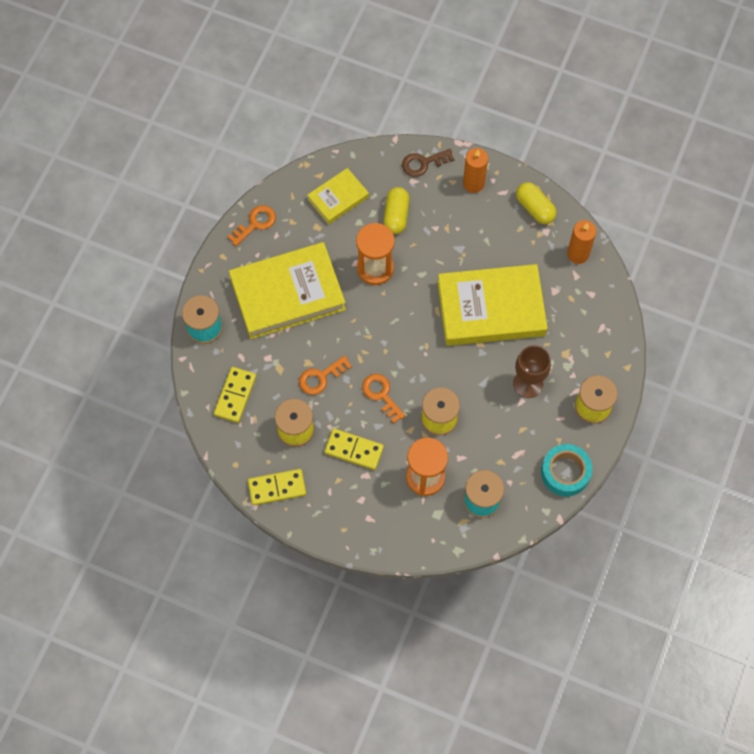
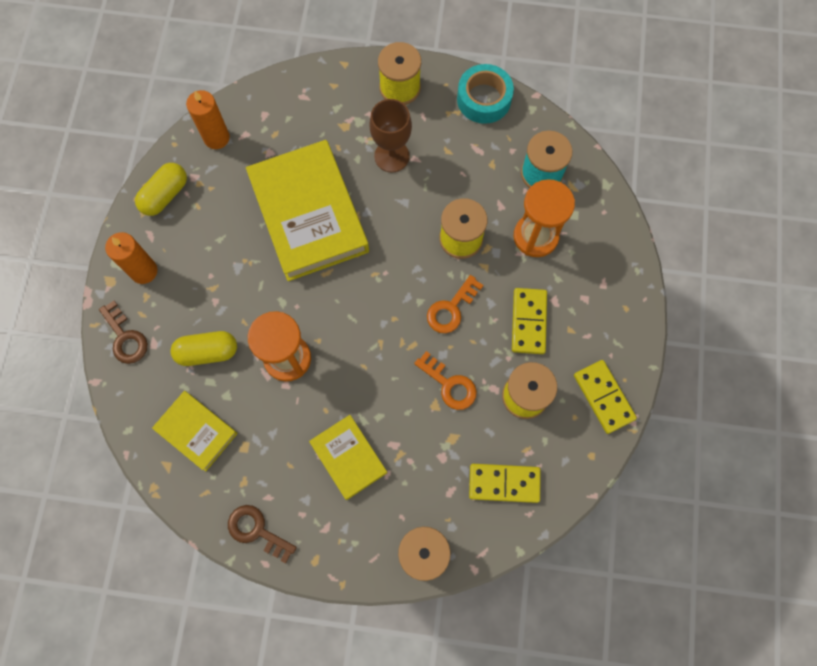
camera: 105 degrees left, 5 degrees up
(255, 223) = (257, 531): orange key -> brown key
(287, 294) = (348, 457): yellow book -> yellow book, size x0.52

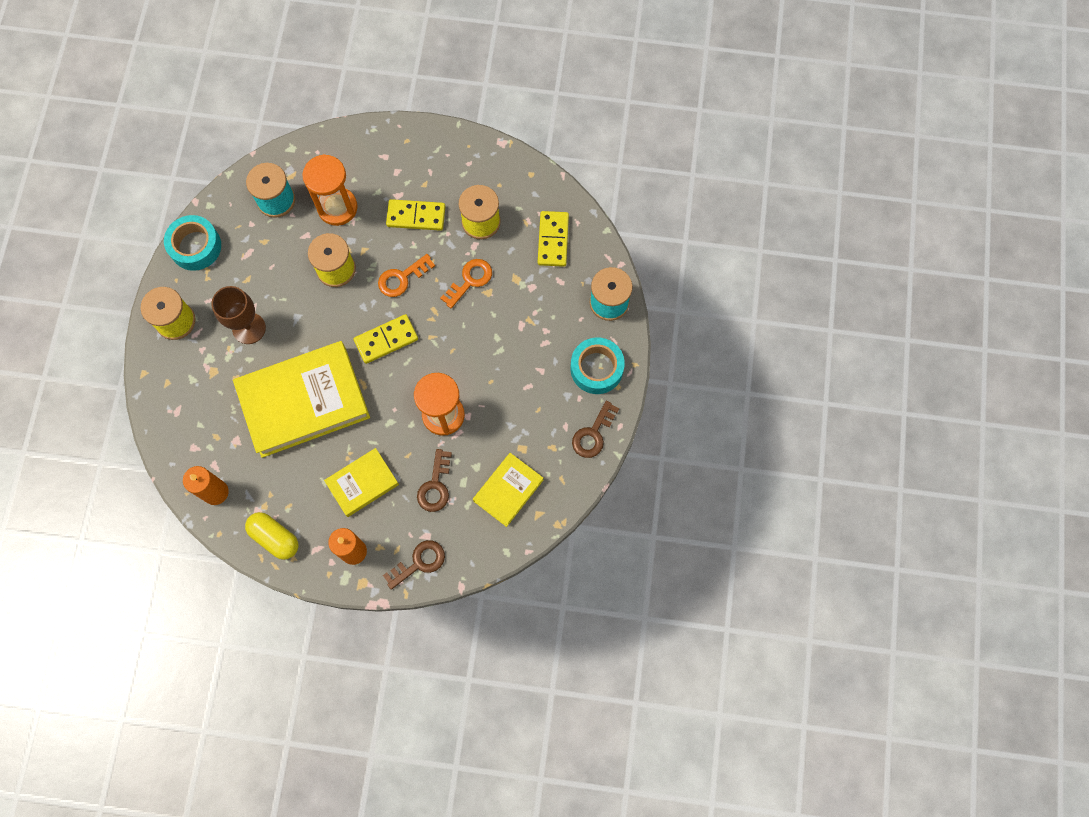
camera: 90 degrees left, 0 degrees up
(207, 352) = (435, 486): yellow capsule -> brown key
(338, 536) = (596, 368): none -> turquoise tape
(348, 457) = (532, 361): yellow book -> yellow book (362, 483)
(451, 309) = (402, 278): orange key -> orange key turned 105 degrees clockwise
(604, 397) = (483, 162): yellow domino -> yellow domino (386, 340)

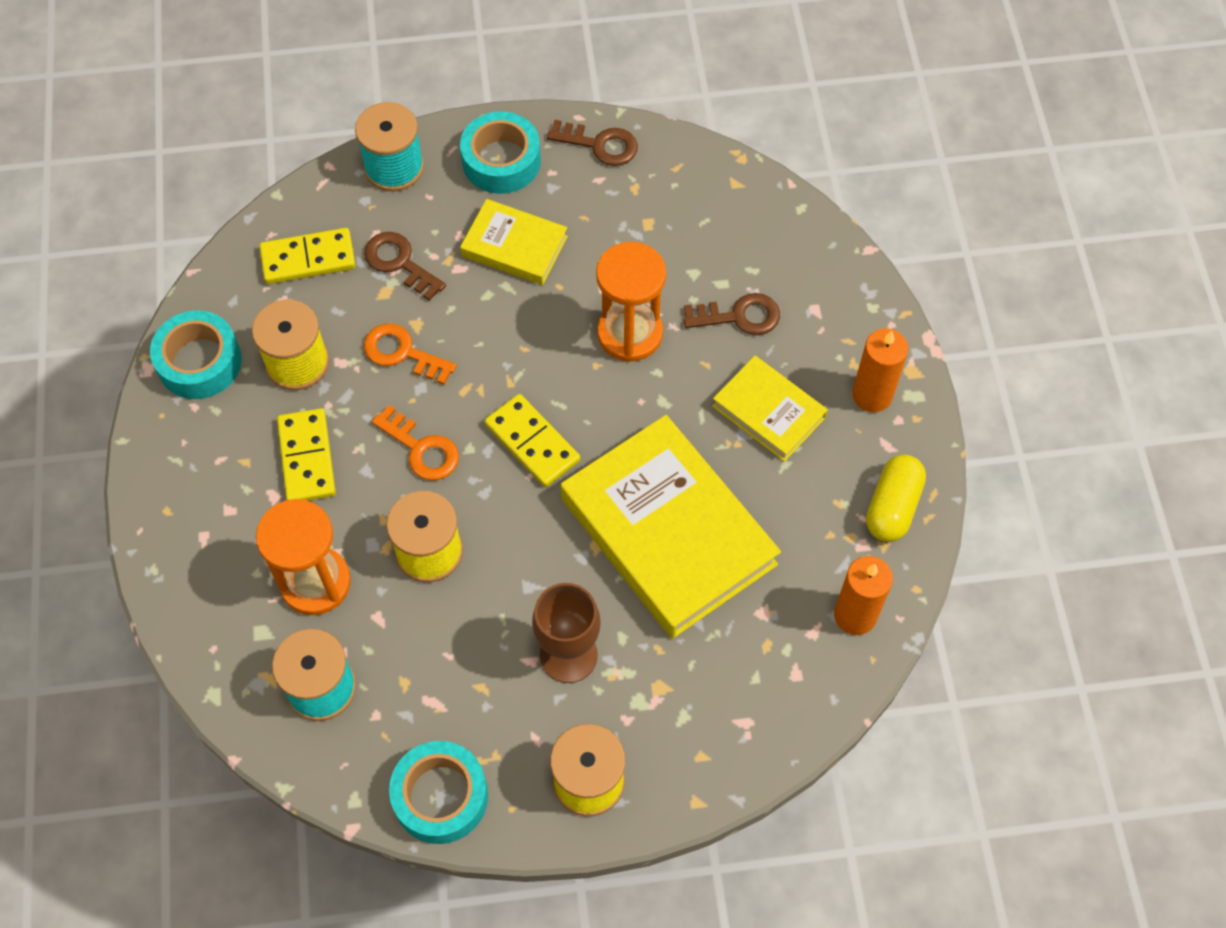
camera: 105 degrees left, 10 degrees down
(419, 562) = (856, 308): brown key -> brown key (399, 263)
(497, 170) = (199, 362): none -> turquoise tape
(508, 490) = (714, 225): yellow book -> yellow book (514, 246)

